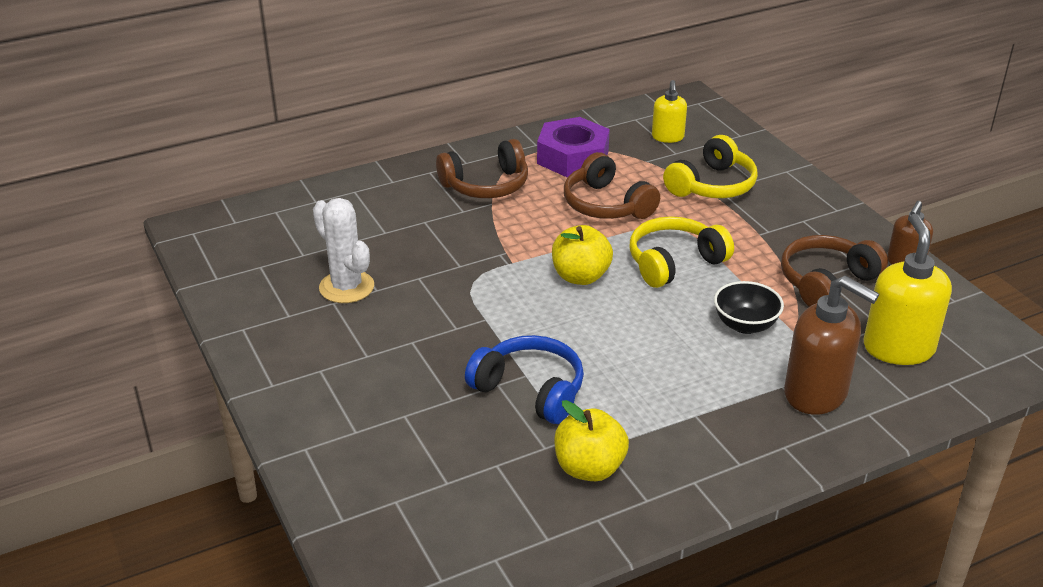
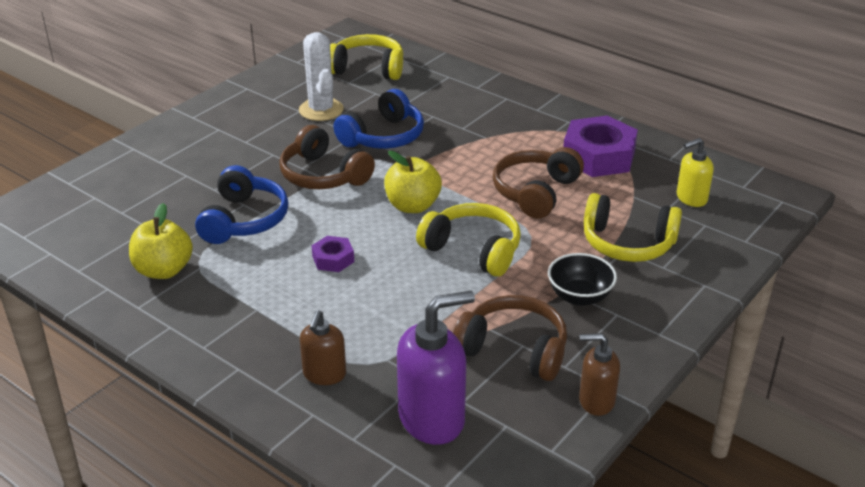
camera: 65 degrees right, 0 degrees up
(286, 235) = (368, 68): none -> yellow headphones
(346, 287) = (321, 110): white cactus -> white cactus turned 45 degrees counterclockwise
(439, 261) = (383, 137): none -> blue headphones
(486, 185) = (510, 127): brown headphones -> brown headphones (323, 175)
(640, 346) = (333, 259): none -> purple nut
(745, 325) = (404, 311): black bowl -> black bowl (579, 297)
(816, 394) = (324, 374): brown soap dispenser -> brown soap dispenser, size x0.58
(898, 348) = (432, 418): yellow soap dispenser -> purple soap dispenser

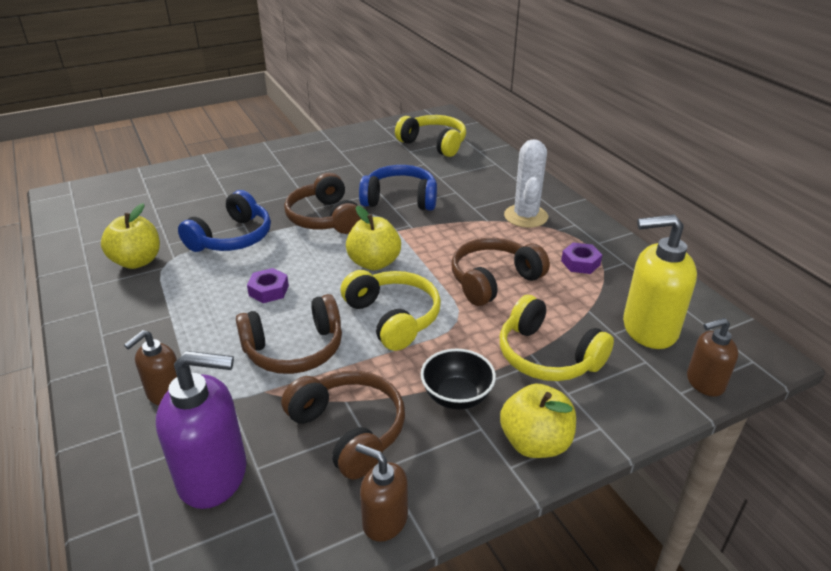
camera: 25 degrees right, 0 degrees up
(321, 110) = (369, 167): white cactus -> white cactus (525, 216)
(383, 137) = (400, 199): blue headphones -> blue headphones turned 150 degrees counterclockwise
(408, 302) = (294, 349): none -> brown headphones
(598, 156) = (580, 263): purple nut -> purple nut, size x0.49
(665, 311) = (535, 443): none -> yellow apple
(691, 198) = (648, 329): yellow soap dispenser -> yellow soap dispenser, size x1.72
(758, 228) = (704, 383): none -> brown soap dispenser

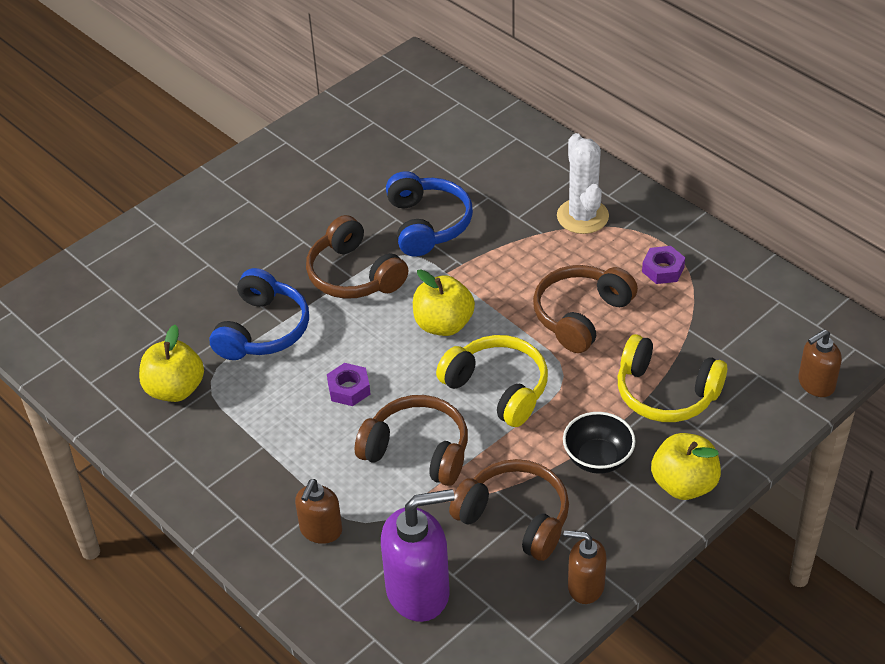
camera: 15 degrees left, 10 degrees up
(294, 349) = (417, 451): brown headphones -> brown headphones turned 120 degrees counterclockwise
(400, 199) = (427, 224): blue headphones -> blue headphones turned 90 degrees clockwise
(434, 144) = (425, 120): yellow headphones -> none
(648, 329) = (752, 337): yellow soap dispenser -> none

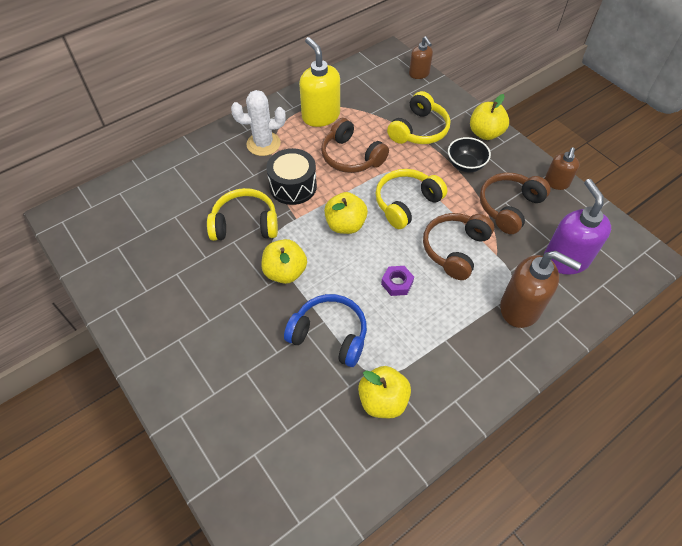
camera: 85 degrees left, 10 degrees up
(321, 530) = (520, 308): brown soap dispenser -> brown soap dispenser, size x1.72
(354, 275) = (285, 272): brown headphones -> yellow apple
(427, 224) = (245, 224): blue headphones -> yellow headphones
(505, 260) = (293, 186): none -> black drum
(663, 269) = (320, 116): purple nut -> yellow soap dispenser

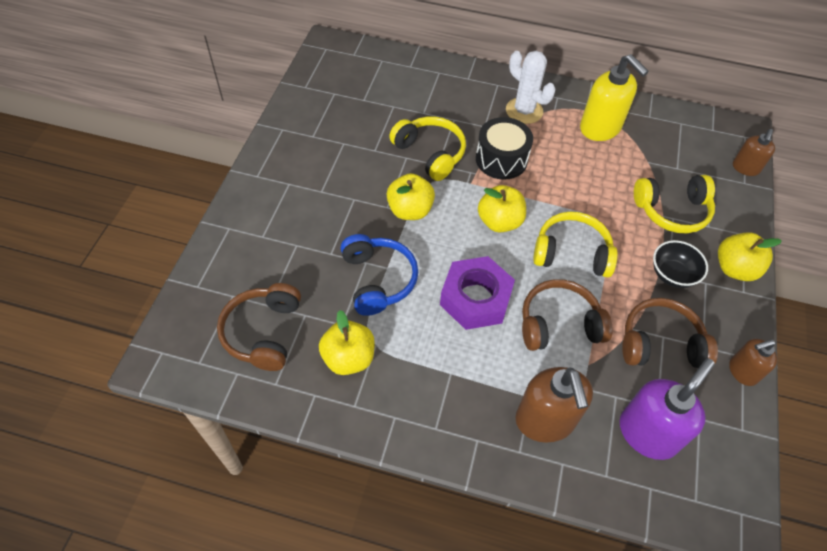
camera: 50 degrees right, 0 degrees up
(320, 116) = (600, 128): yellow soap dispenser -> yellow soap dispenser turned 120 degrees clockwise
(351, 157) = (579, 179): brown headphones -> brown headphones (263, 332)
(397, 283) = (475, 298): purple nut -> purple nut, size x2.03

